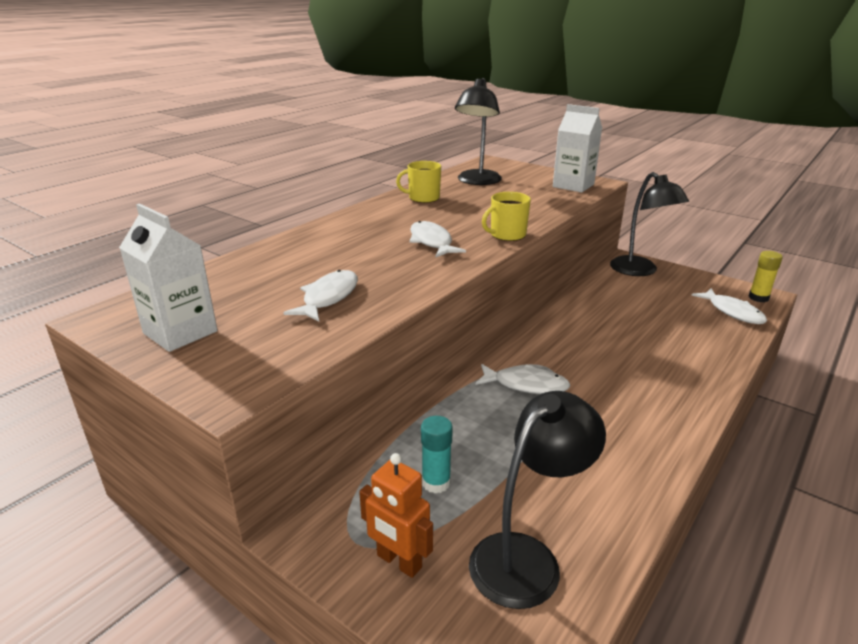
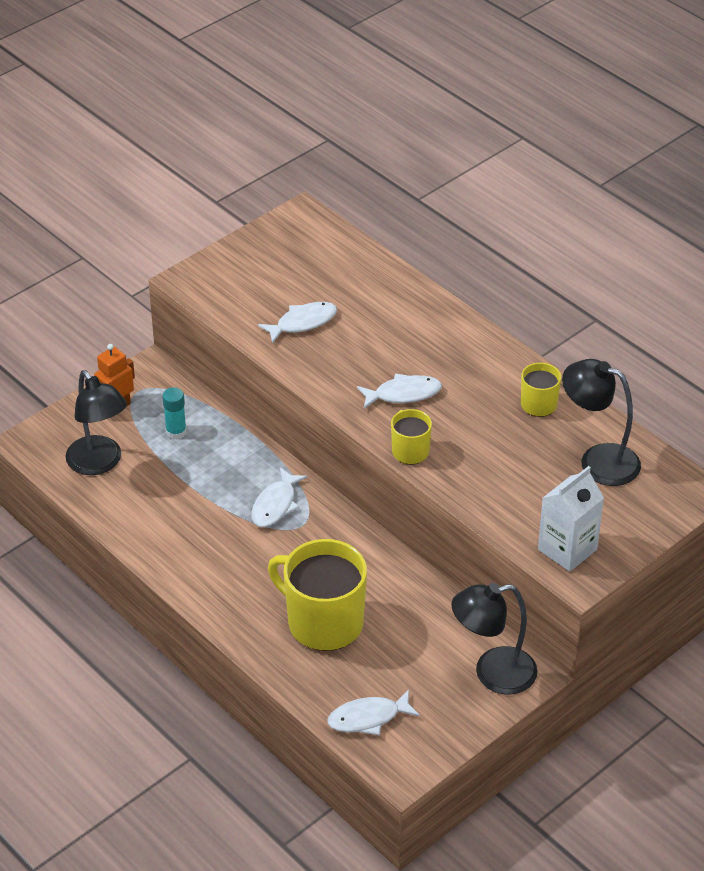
camera: 100 degrees right, 15 degrees up
(180, 332) = (269, 252): white carton -> none
(328, 297) = (303, 323): white fish -> white fish turned 60 degrees counterclockwise
(655, 341) = (323, 622): none -> yellow mug
(758, 298) = (397, 762): yellow glue stick -> none

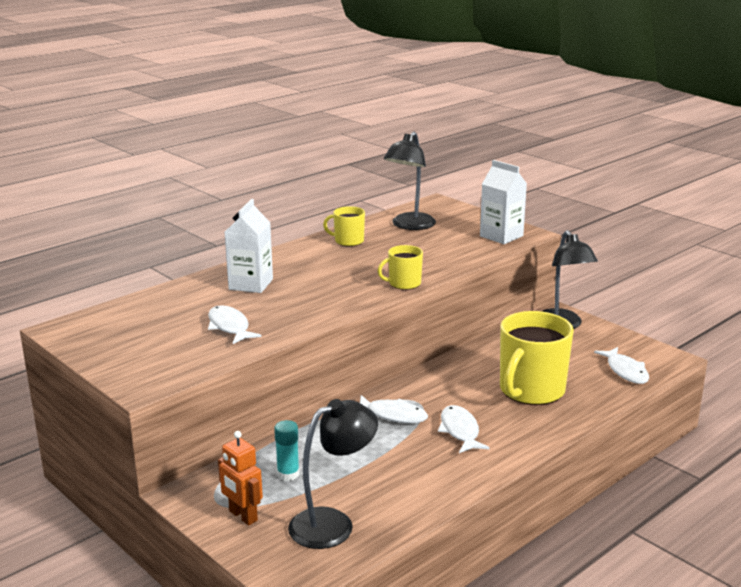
camera: 90 degrees left, 20 degrees down
(403, 394) = (334, 285): white fish -> white fish (460, 431)
(406, 330) = (251, 284): none -> white carton

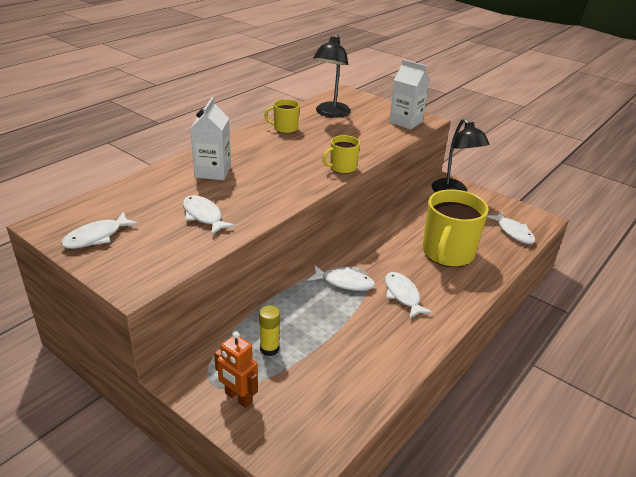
camera: 10 degrees left, 10 degrees up
(110, 342) = (96, 237): none -> white fish
(288, 474) = (269, 349): turquoise glue stick -> yellow glue stick
(333, 523) = (320, 399): black lamp -> none

